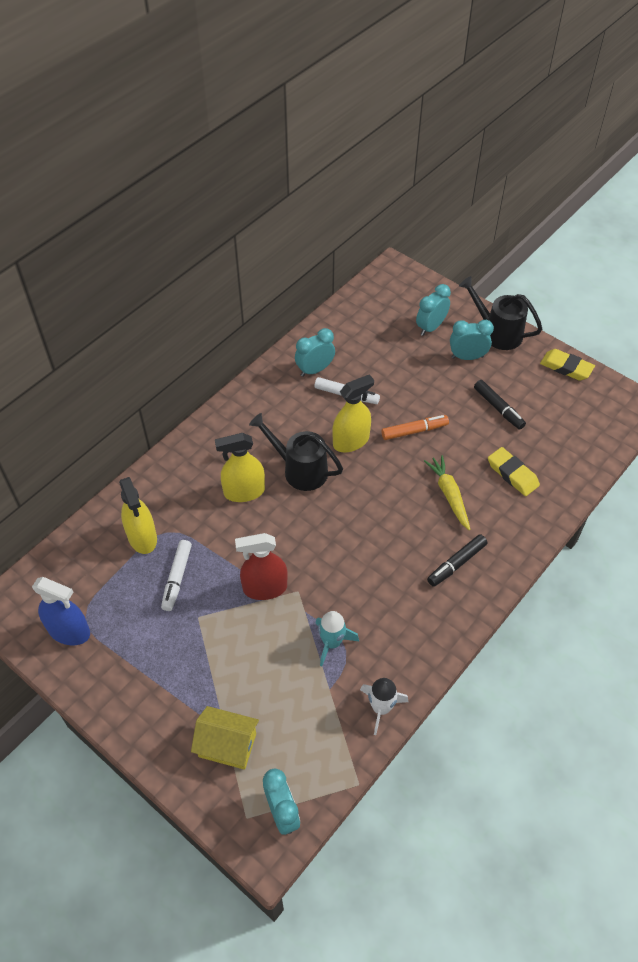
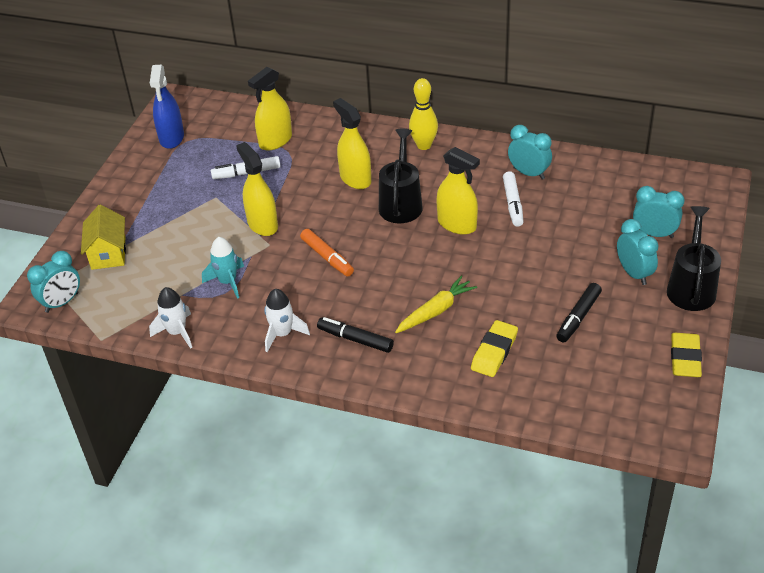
camera: 70 degrees right, 10 degrees down
(230, 425) = (424, 145): none -> yellow bowling pin
(265, 588) = (262, 224): red spray bottle -> yellow spray bottle
(414, 431) = (500, 263): orange marker -> orange marker (327, 257)
(424, 617) = (282, 334): none -> white rocket

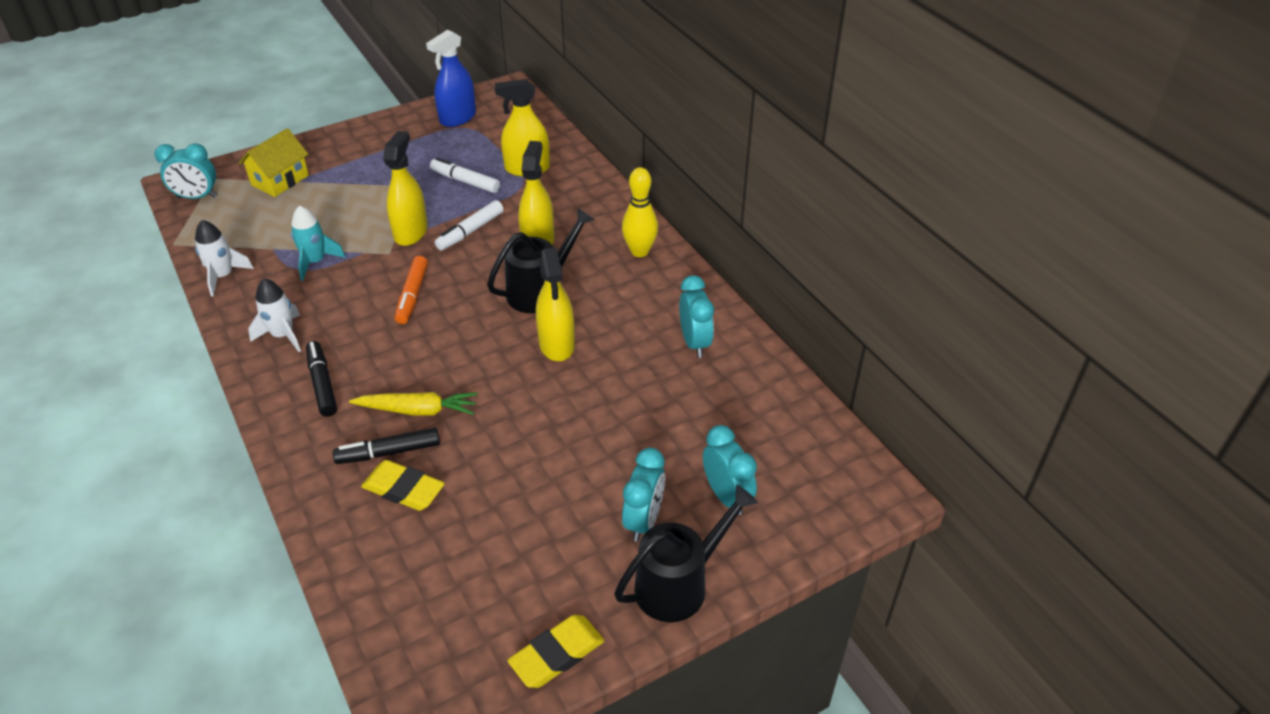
camera: 40 degrees right, 0 degrees up
(494, 352) = (404, 489): yellow eraser -> yellow eraser turned 45 degrees clockwise
(513, 203) = (635, 361): white marker -> white marker (470, 231)
(578, 317) = (524, 520): black marker -> black marker (389, 452)

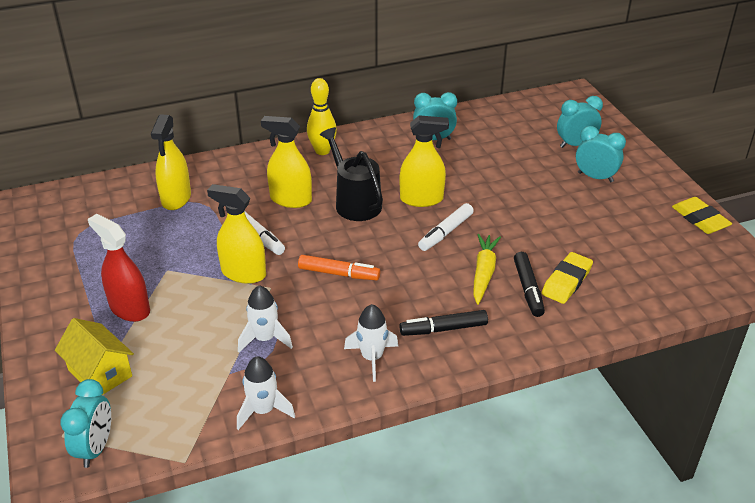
camera: 80 degrees left, 5 degrees down
(315, 262) = (265, 339): turquoise rocket -> white rocket
(359, 177) = (129, 309): none -> red spray bottle
(458, 118) = (58, 237): blue spray bottle -> none
(465, 181) = (177, 236): white marker -> white marker (446, 232)
(679, 584) = (643, 169): black watering can -> none

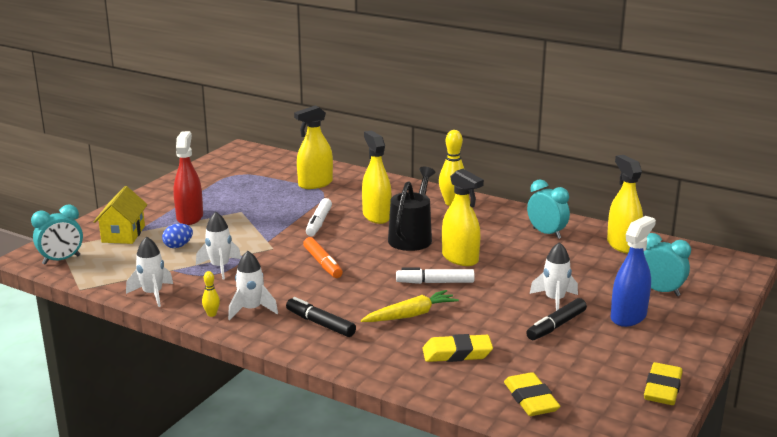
camera: 50 degrees right, 15 degrees down
(182, 346) = (178, 246): none -> blue egg
(243, 273) = (274, 234): yellow spray bottle -> yellow spray bottle (622, 245)
(351, 388) = (211, 314): none -> yellow bowling pin
(528, 289) = (420, 340): black marker -> black marker (556, 326)
(538, 194) = (554, 300): none -> white rocket
(595, 177) = (628, 316): turquoise clock -> blue spray bottle
(663, 282) = (531, 399): none -> yellow eraser

